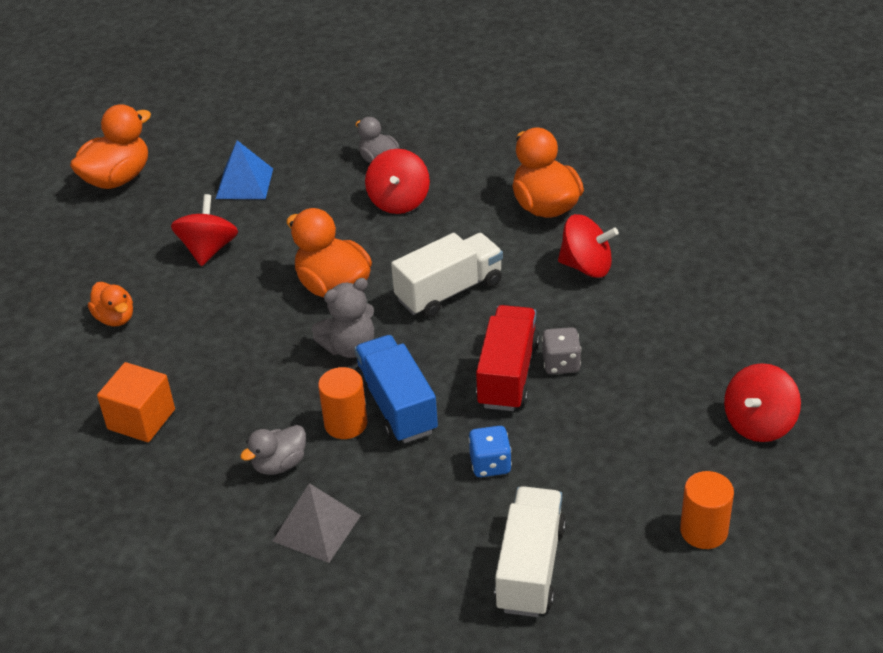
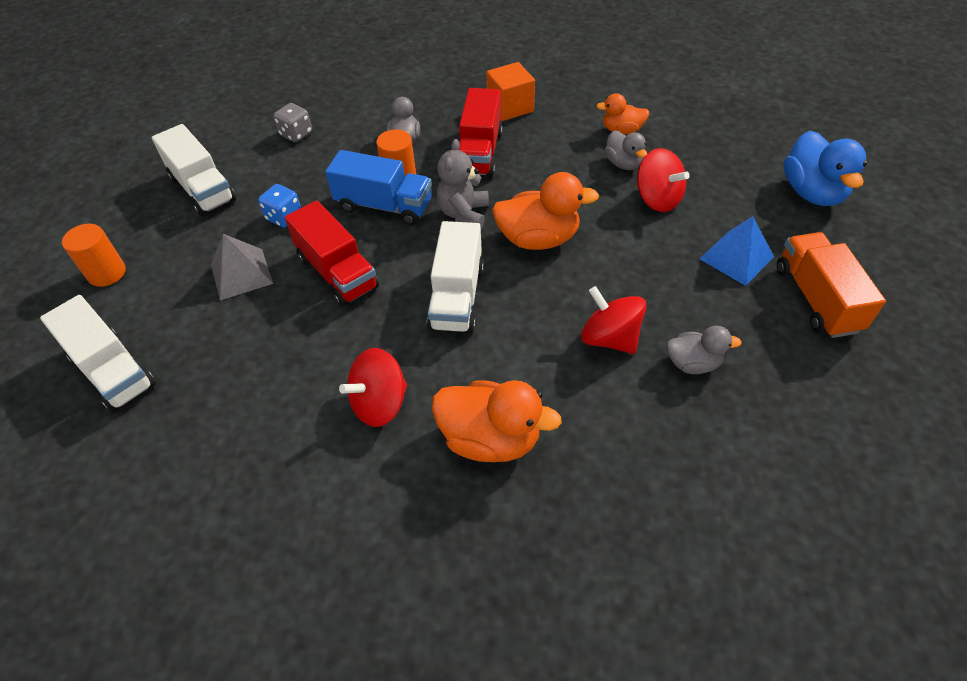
camera: 130 degrees right, 10 degrees up
(117, 179) = (812, 192): orange duck -> blue duck
(173, 291) = (623, 163): none -> grey duck
(247, 393) = (479, 152): none -> red truck
(253, 136) = (816, 299): none -> orange truck
(316, 528) = (343, 131): grey pyramid -> grey pyramid (241, 274)
(561, 364) = (308, 306): grey dice -> grey dice (296, 134)
(759, 423) = (113, 371): red spinning top -> white truck

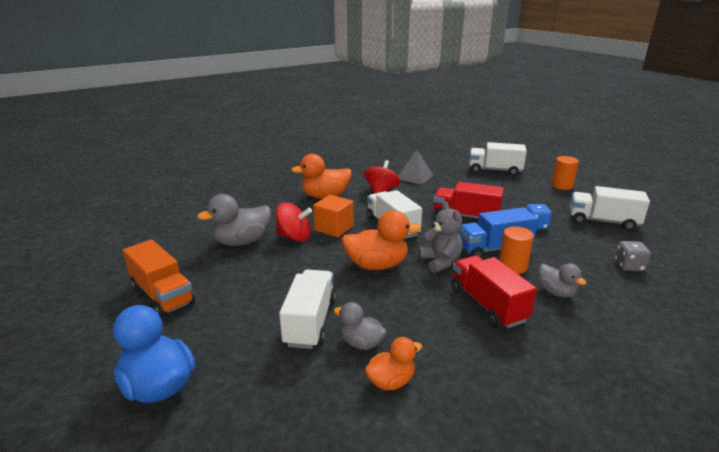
camera: 145 degrees right, 25 degrees down
(241, 274) = (508, 202): grey pyramid -> grey pyramid (415, 177)
(510, 107) = (524, 361): orange cube -> orange cube (334, 228)
(538, 239) = (377, 265): orange duck -> orange duck turned 150 degrees counterclockwise
(657, 199) = (310, 322): red spinning top -> white truck
(693, 363) = (242, 242): grey duck -> grey duck, size x1.69
(736, 257) = (228, 301): blue pyramid -> none

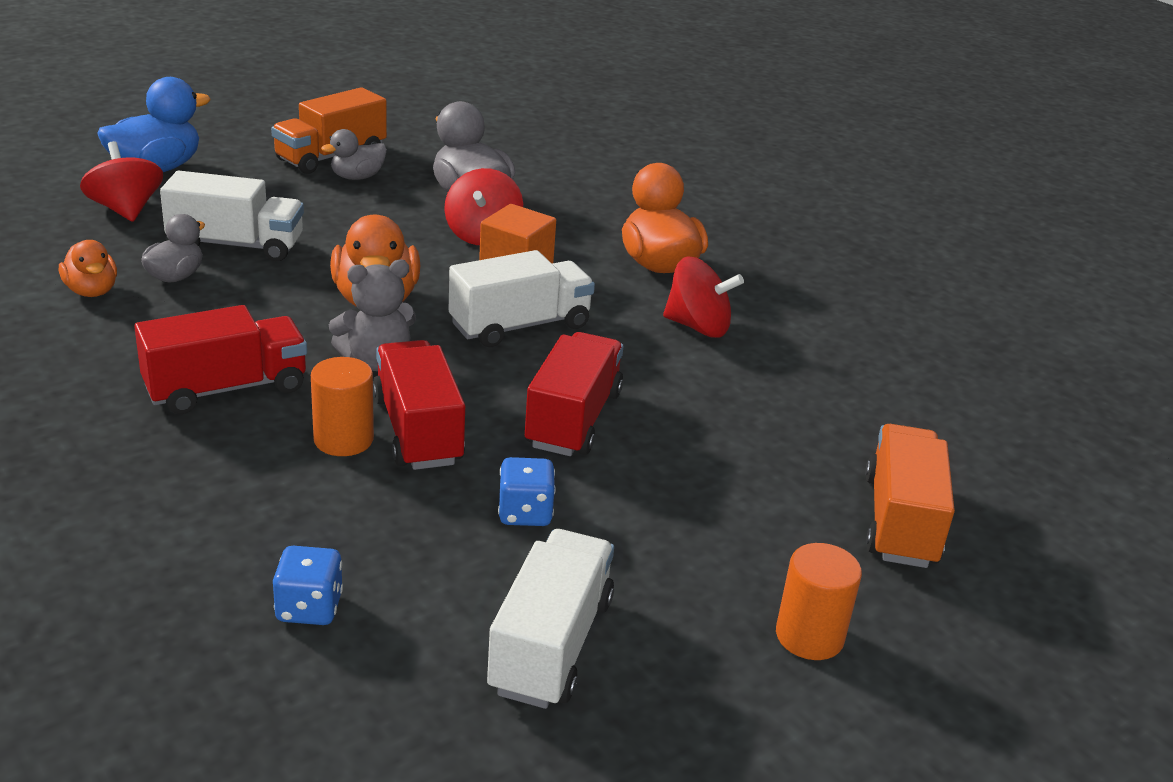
camera: 85 degrees right, 5 degrees up
(246, 390) = (126, 210): none -> red spinning top
(415, 177) = (801, 378): grey pyramid -> none
(494, 170) = (900, 521): white truck -> orange truck
(494, 249) = (418, 430): blue truck -> red truck
(556, 292) = (238, 471): grey duck -> grey duck (357, 177)
(629, 266) = (309, 608): grey dice -> blue dice

